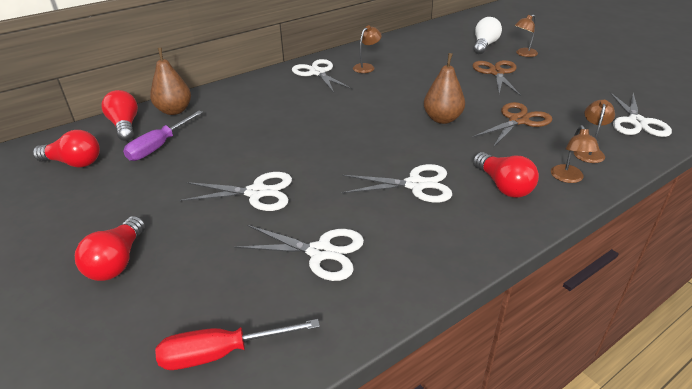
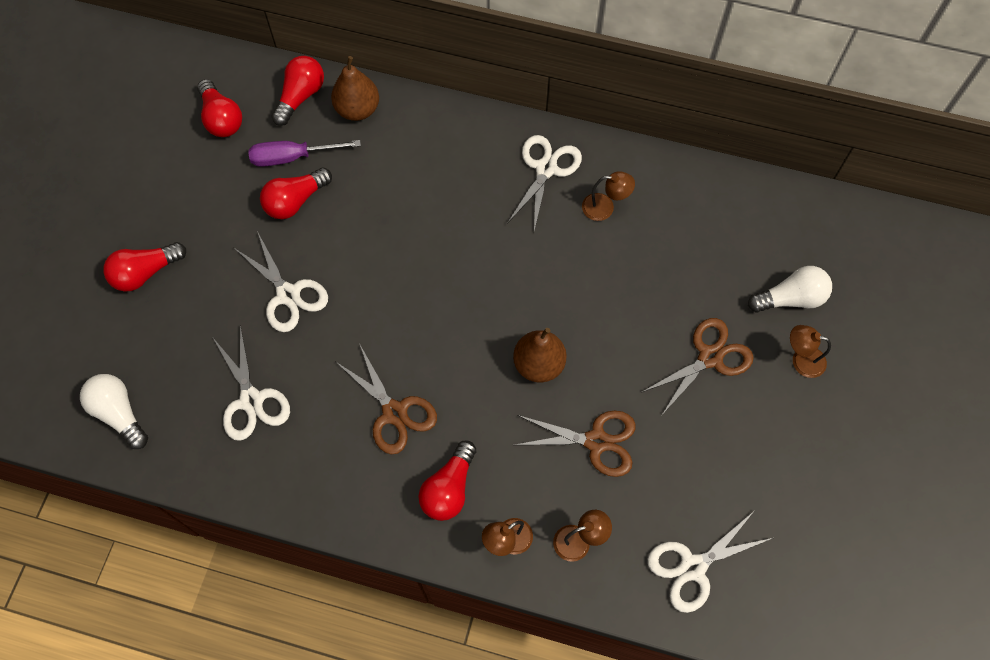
camera: 50 degrees right, 30 degrees up
(192, 159) = (295, 201): none -> red light bulb
(222, 353) = (119, 413): red screwdriver -> white light bulb
(415, 185) = (394, 412): white scissors -> brown scissors

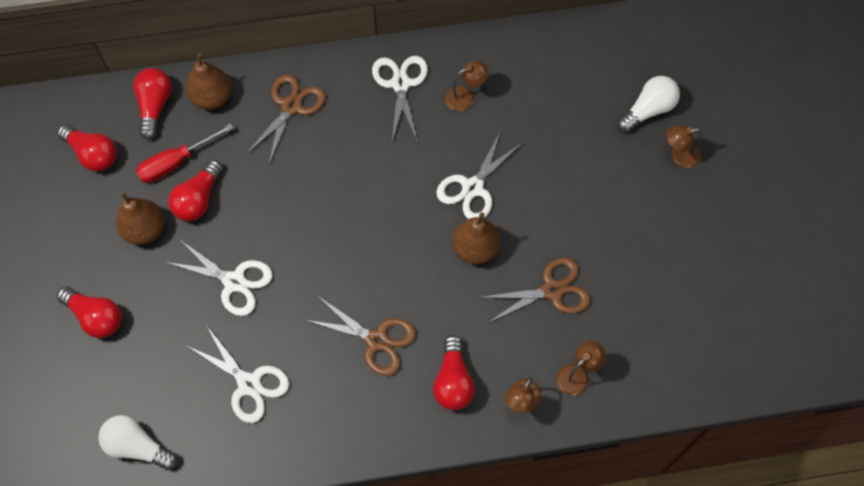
camera: 25 degrees left, 0 degrees up
(145, 273) = (96, 317): red light bulb -> red light bulb turned 90 degrees counterclockwise
(232, 209) = (145, 229): none -> brown pear
(293, 157) = (176, 162): purple screwdriver -> red screwdriver
(693, 567) = (674, 355): white scissors -> white scissors (473, 188)
(710, 357) = (608, 184): brown scissors -> brown scissors (291, 106)

